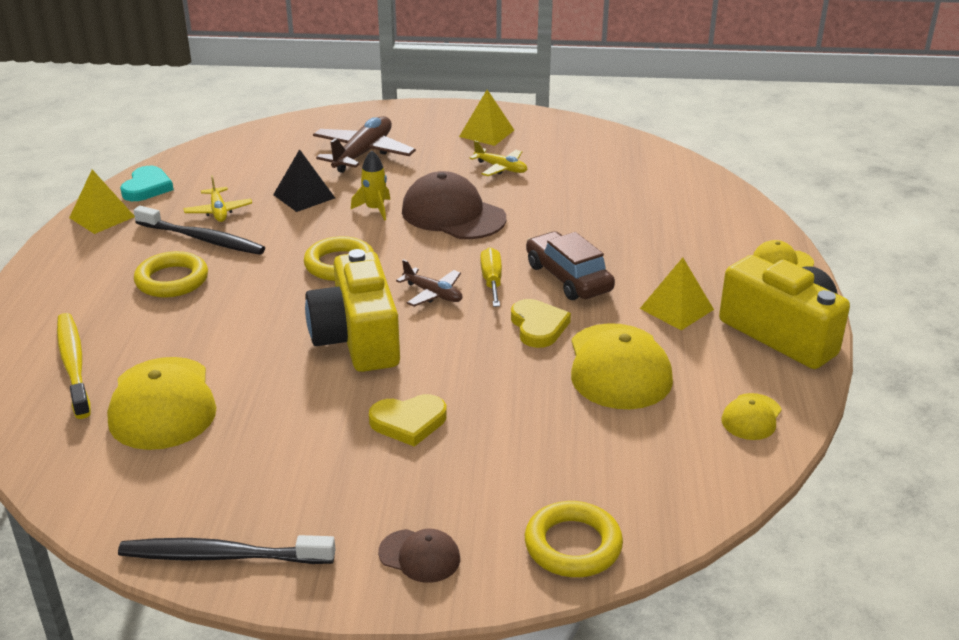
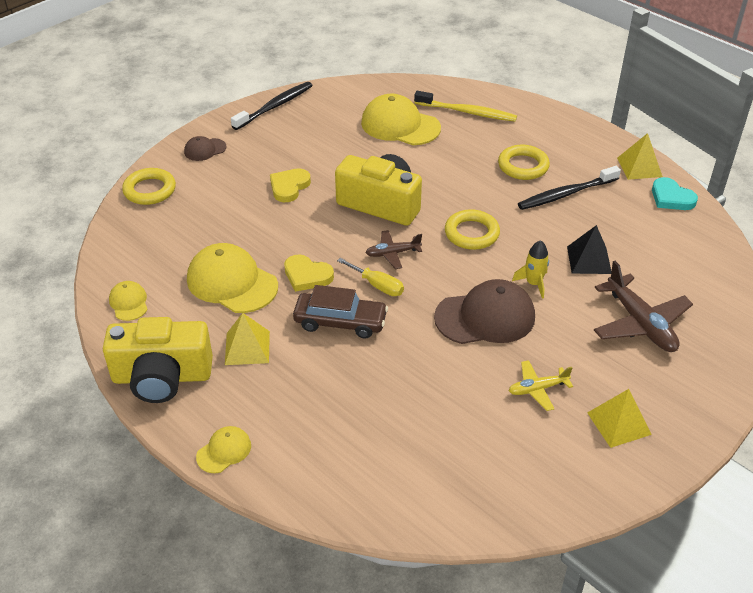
camera: 130 degrees right, 10 degrees up
(218, 211) = (601, 214): yellow plane -> none

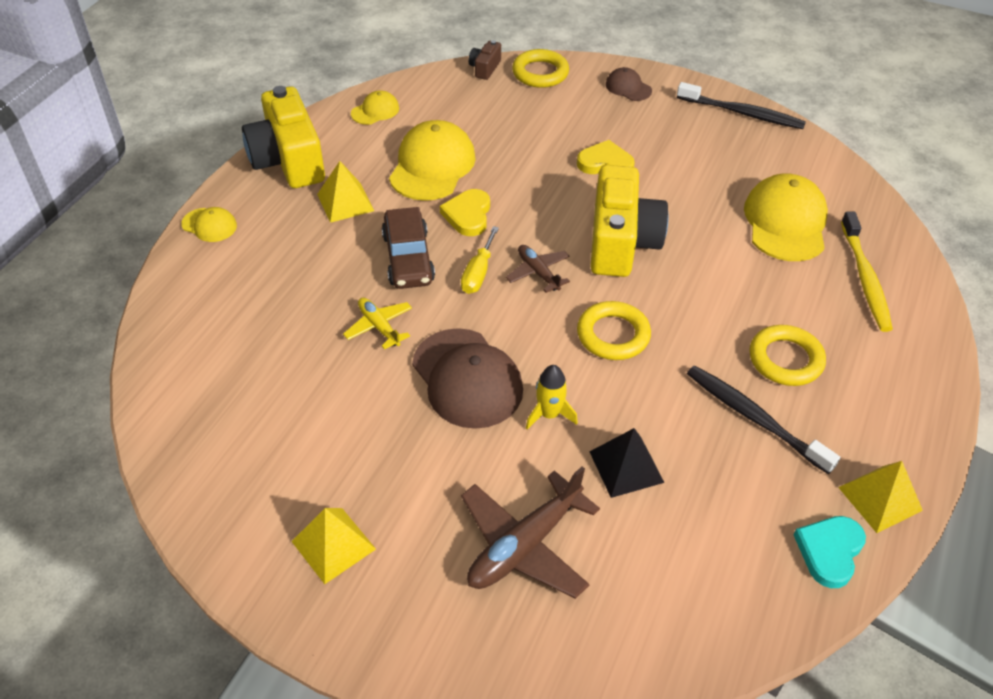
camera: 70 degrees right, 5 degrees up
(117, 220) = (485, 68): none -> brown camera
(537, 389) = (365, 451): yellow plane -> yellow plane (379, 327)

